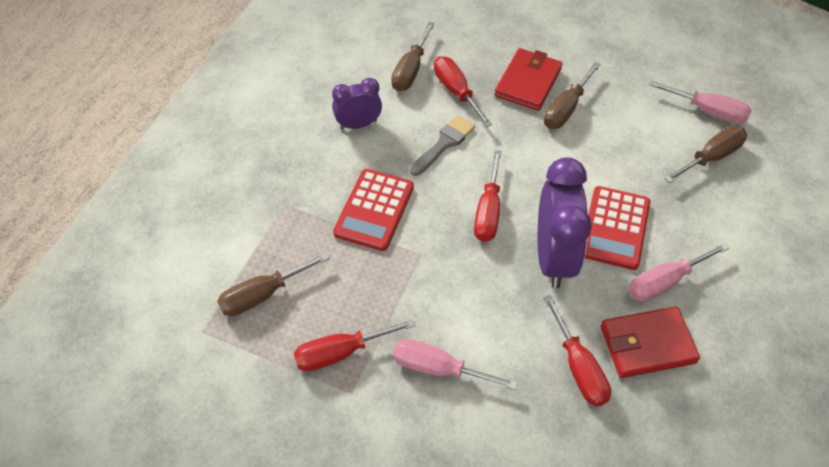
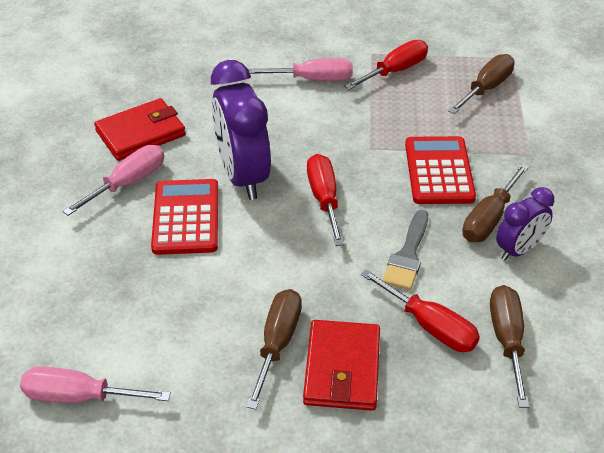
camera: 160 degrees right, 10 degrees down
(578, 367) = (198, 106): red screwdriver -> none
(711, 157) = (77, 328): brown screwdriver -> brown screwdriver (489, 218)

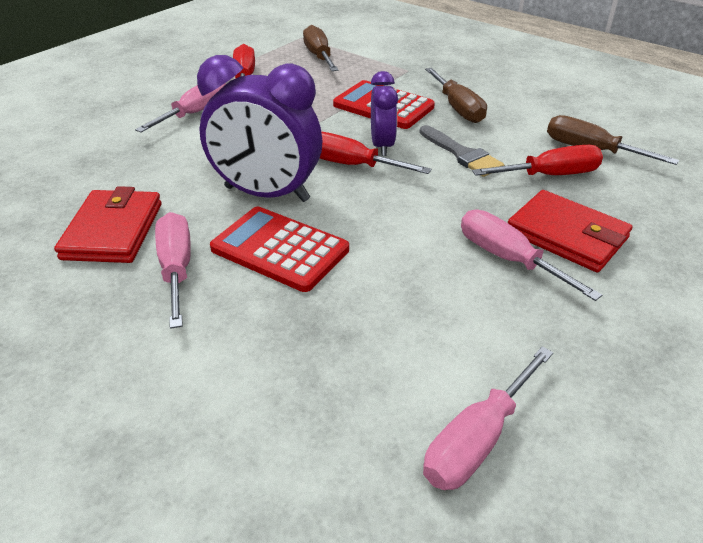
camera: 55 degrees left, 5 degrees down
(277, 343) = (508, 259): brown screwdriver -> pink screwdriver
(518, 250) = (502, 111): purple clock -> purple clock (382, 146)

